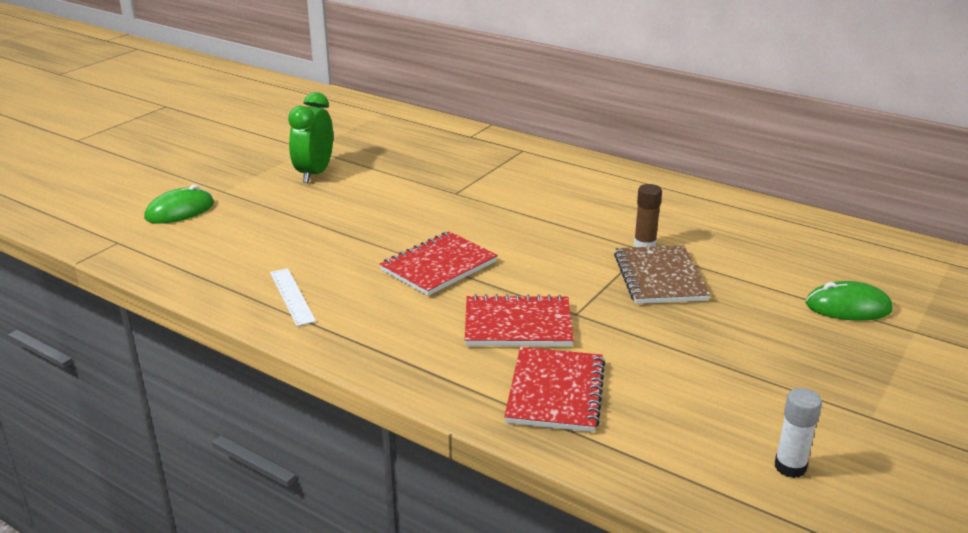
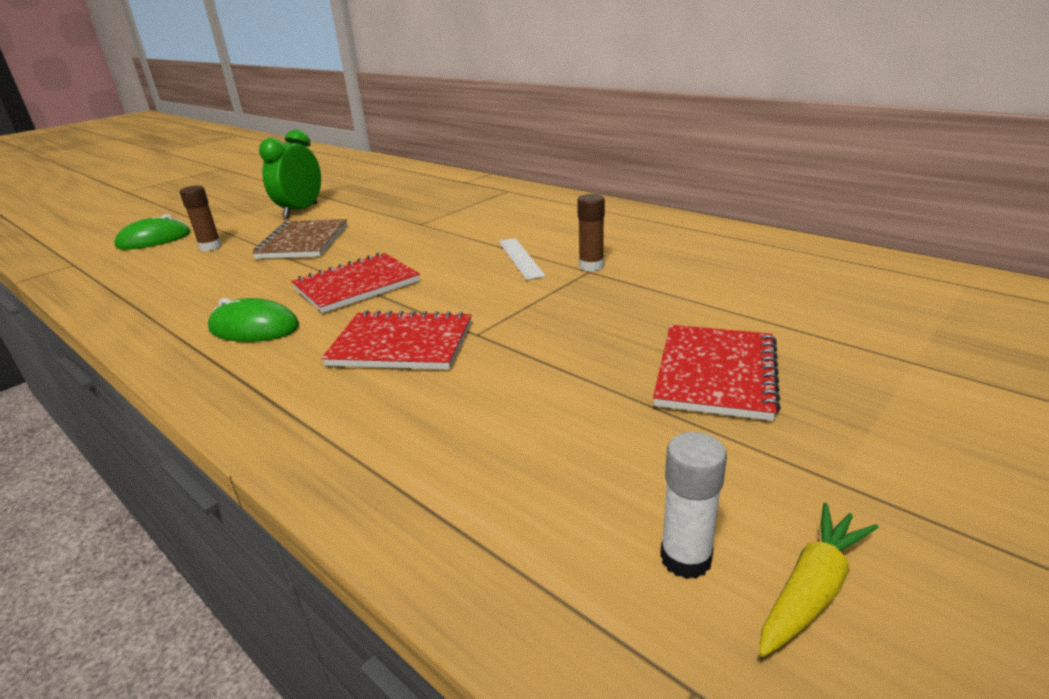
camera: 10 degrees right, 0 degrees up
(252, 221) = (210, 247): none -> brown glue stick
(292, 296) = (184, 312): white ruler -> white ruler (520, 258)
(555, 392) = (396, 425): red notebook -> red notebook (716, 374)
(659, 277) = (594, 297): brown notebook -> brown notebook (303, 242)
(848, 307) = (822, 331): green mouse -> green mouse (254, 328)
(866, 478) = (812, 589): none -> yellow carrot

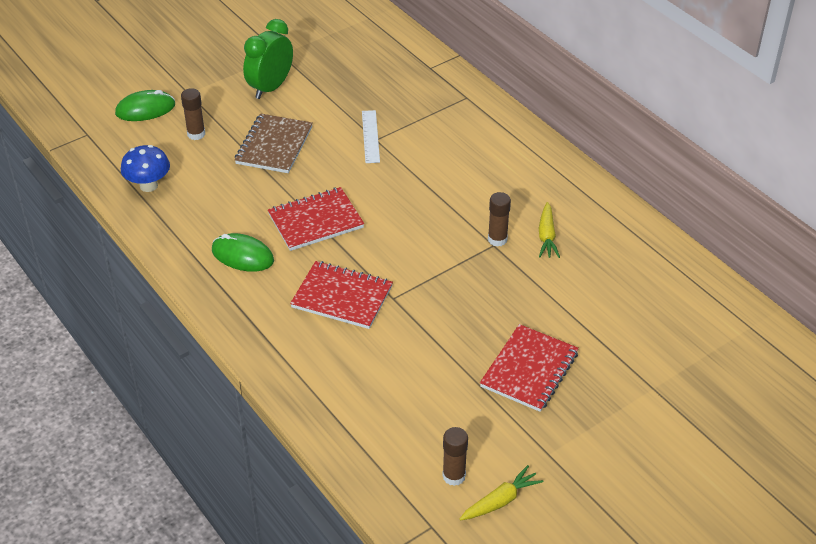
camera: 10 degrees right, 15 degrees up
(137, 289) = (148, 186): none -> blue mushroom
(520, 258) = (446, 215): white ruler -> white ruler (370, 136)
(648, 256) = (547, 236): none -> yellow carrot
(685, 558) = (454, 476): white glue stick -> brown glue stick

